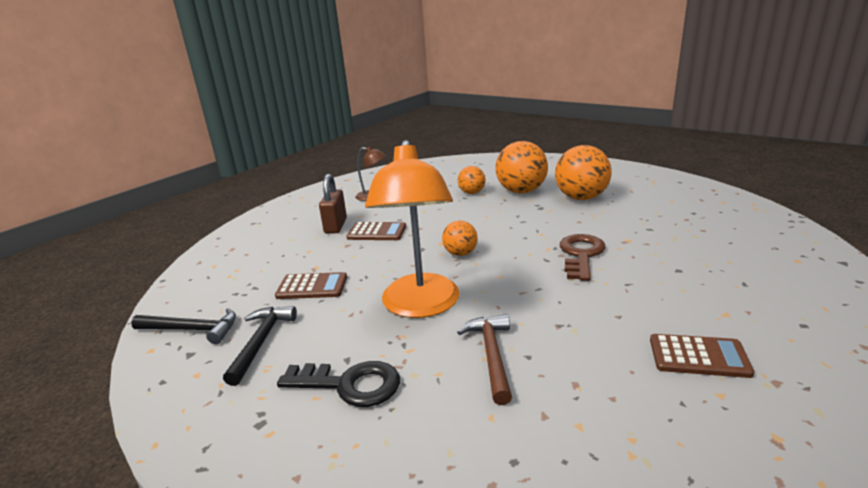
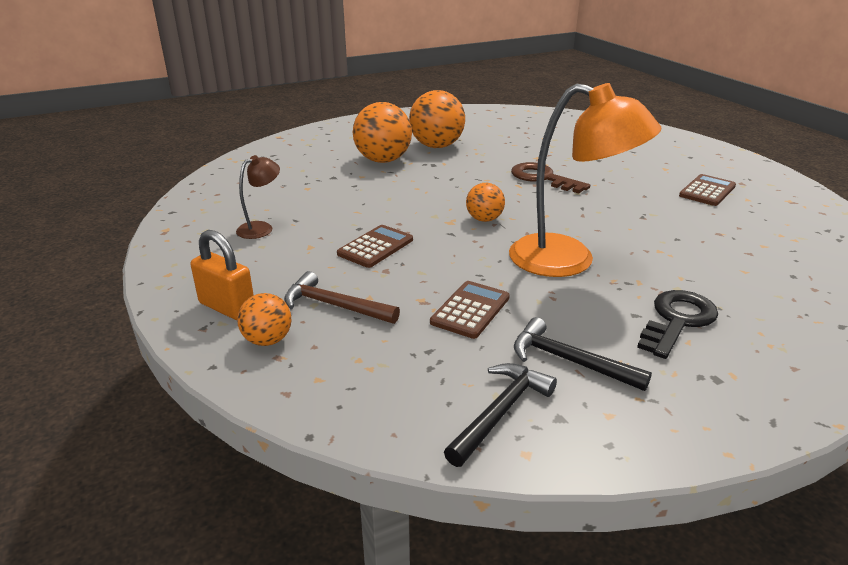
camera: 65 degrees left, 5 degrees up
(275, 221) = (227, 307): none -> orange padlock
(336, 226) = (318, 267): brown padlock -> none
(472, 193) = (348, 179): orange ball -> orange ball (268, 340)
(492, 355) = (668, 250): brown hammer -> brown hammer (334, 305)

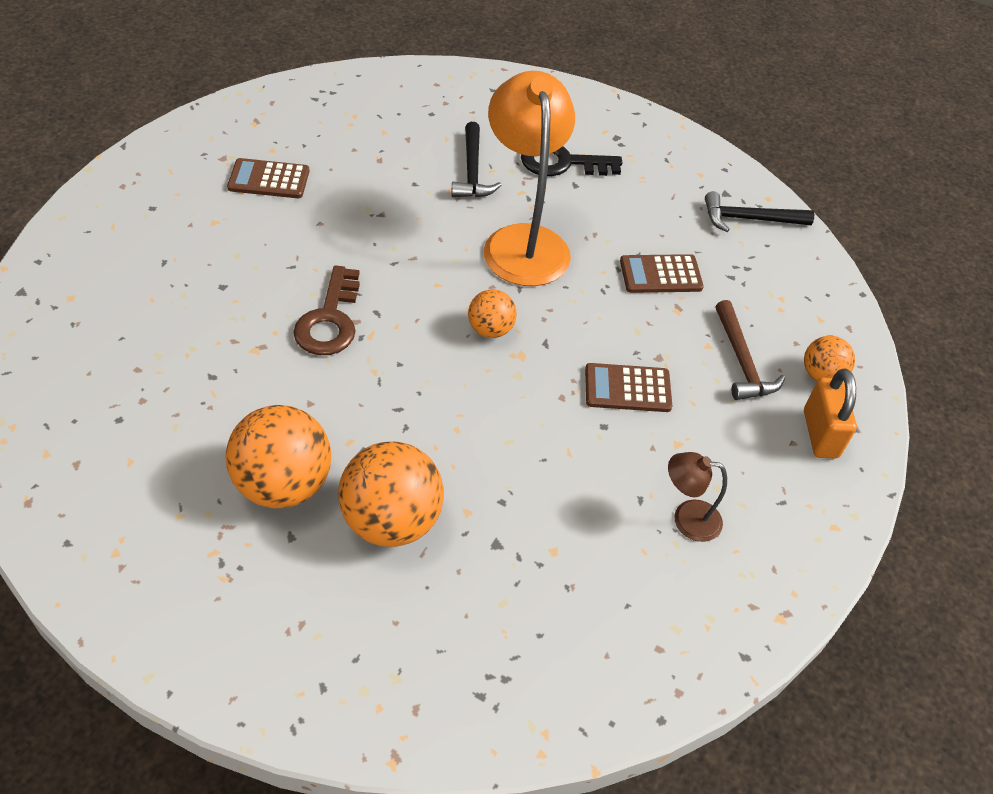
camera: 130 degrees left, 20 degrees up
(568, 360) = (667, 204): black hammer -> black hammer (472, 171)

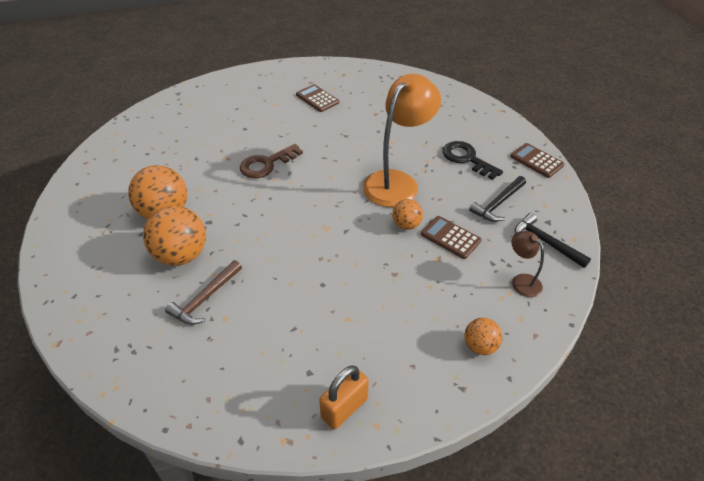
camera: 50 degrees right, 5 degrees down
(472, 171) = (413, 139): black hammer -> black hammer (497, 204)
(490, 329) = (328, 209): orange ball -> orange ball (406, 225)
(627, 388) = (357, 276): brown calculator -> brown calculator (536, 161)
(687, 518) = (303, 355): brown lamp -> brown lamp (521, 281)
(742, 362) = (439, 307): brown hammer -> brown hammer (204, 299)
(820, 434) = (436, 374): orange padlock -> orange padlock (344, 408)

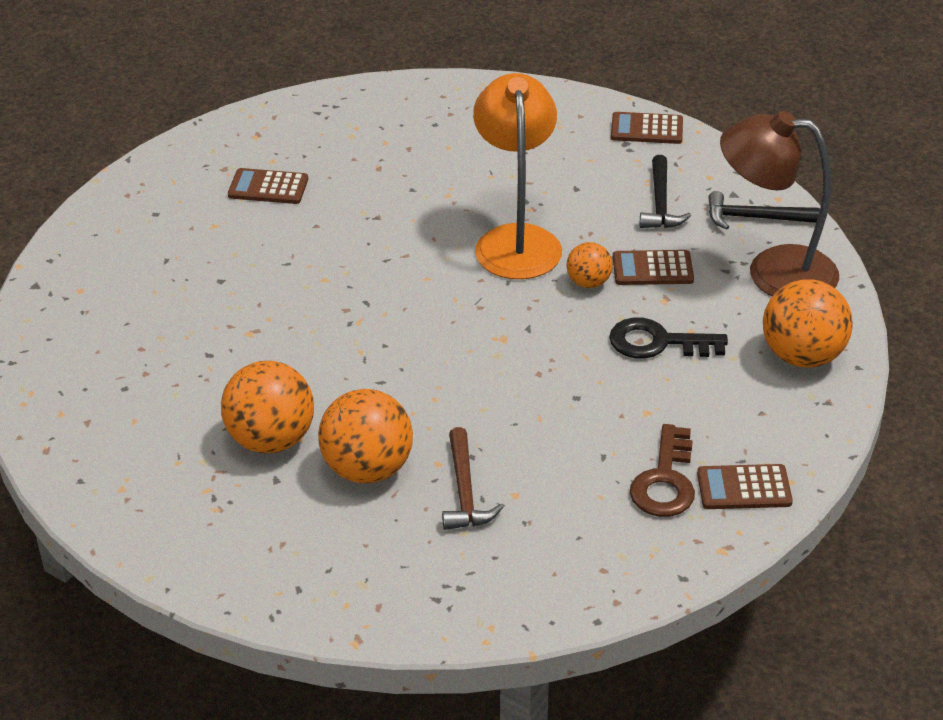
camera: 40 degrees left, 5 degrees down
(266, 164) = (321, 308): brown key -> brown key (665, 480)
(344, 408) = (744, 488): orange padlock -> brown calculator
(467, 159) = (565, 168): black key -> black key (658, 342)
(480, 346) = (802, 356): orange ball -> orange ball, size x1.82
(521, 281) = (773, 271): brown lamp -> brown lamp, size x2.16

